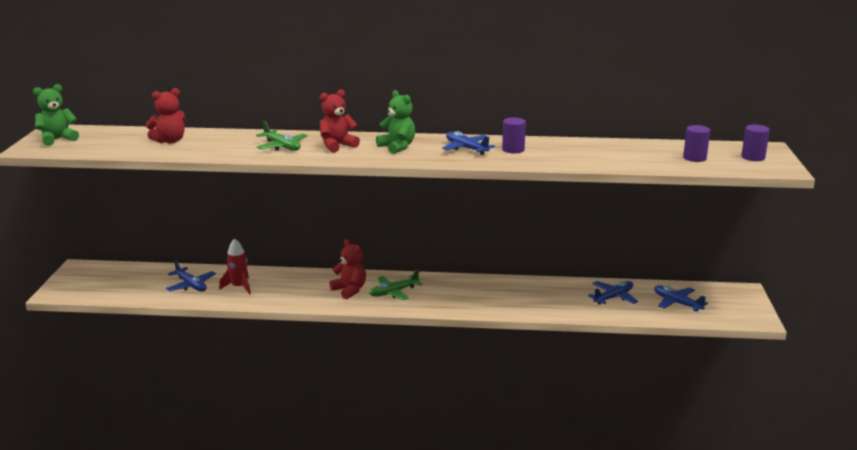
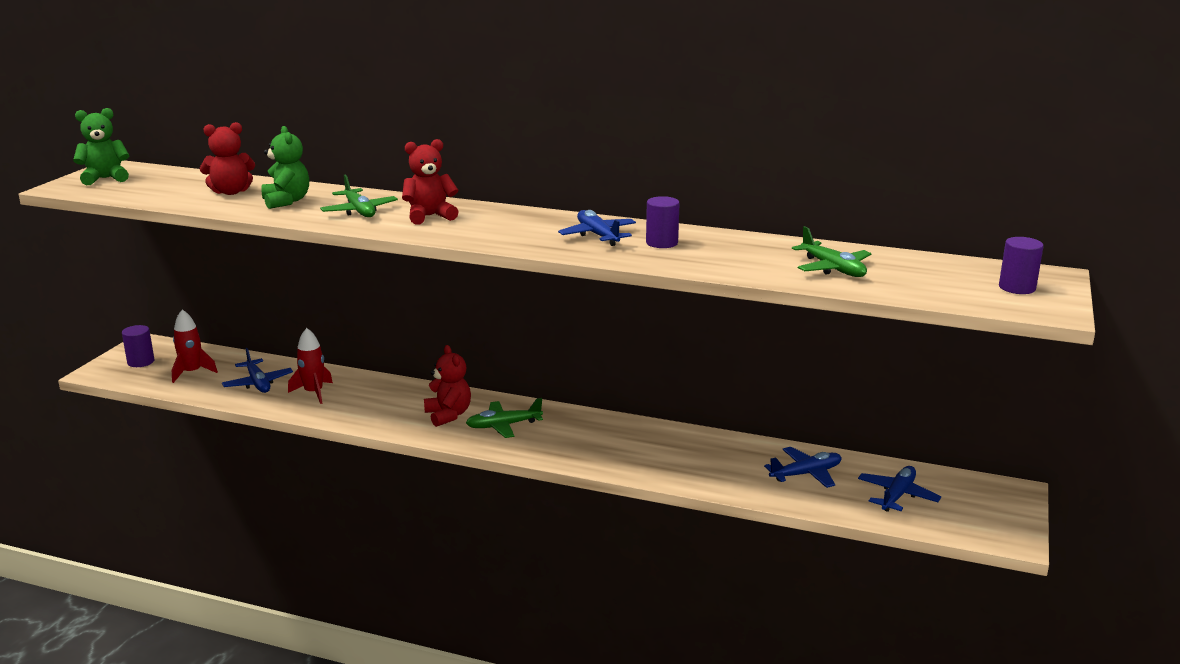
camera: 15 degrees right, 0 degrees up
(133, 284) = (192, 372): none -> red rocket
(397, 147) = (506, 225): green teddy bear -> green teddy bear (286, 201)
(635, 156) = (833, 268): none -> green plane
(677, 303) = (897, 495): blue plane -> blue plane turned 60 degrees clockwise
(694, 158) = (922, 280): purple cylinder -> purple cylinder (141, 362)

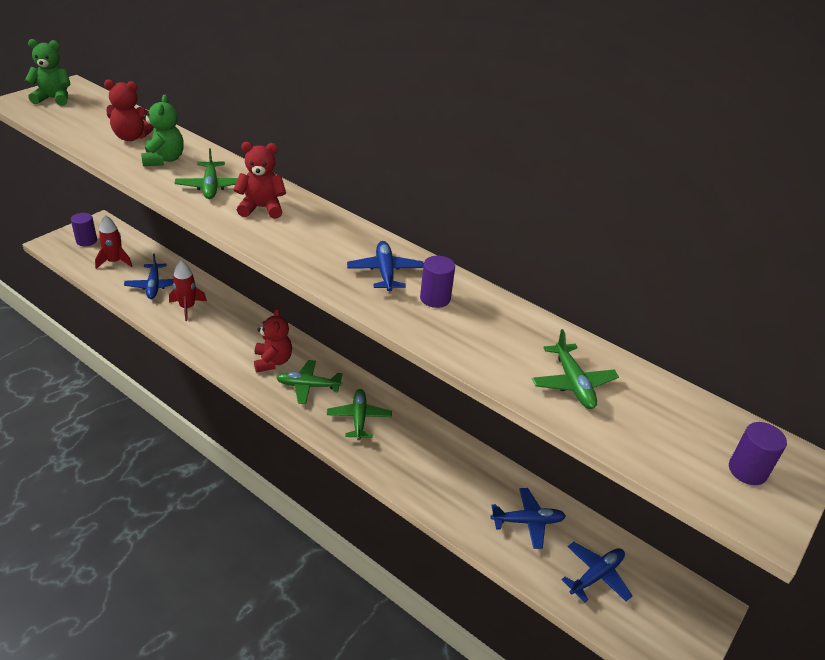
camera: 15 degrees right, 15 degrees up
(578, 438) = (359, 418): none -> green plane

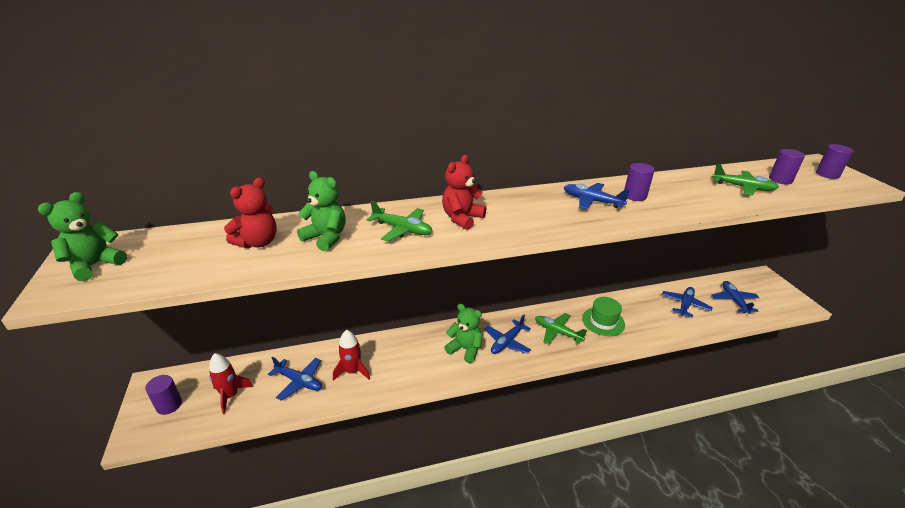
camera: 50 degrees left, 5 degrees down
(272, 361) = (465, 349): red teddy bear -> green teddy bear
(308, 386) = (507, 342): green plane -> blue plane
(414, 451) = (603, 321): none -> green hat
(651, 418) = (780, 180): none -> purple cylinder

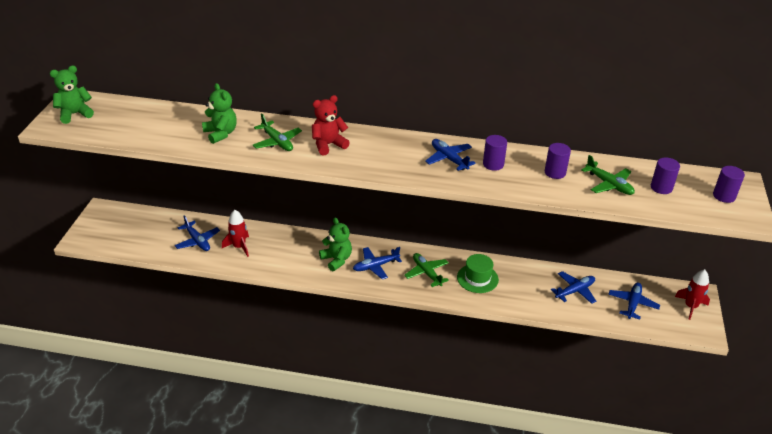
camera: 25 degrees right, 5 degrees up
(169, 405) = (106, 227): purple cylinder -> purple cylinder (555, 172)
(230, 396) = (147, 234): red rocket -> red rocket (690, 307)
(258, 242) = (175, 125): red teddy bear -> none

